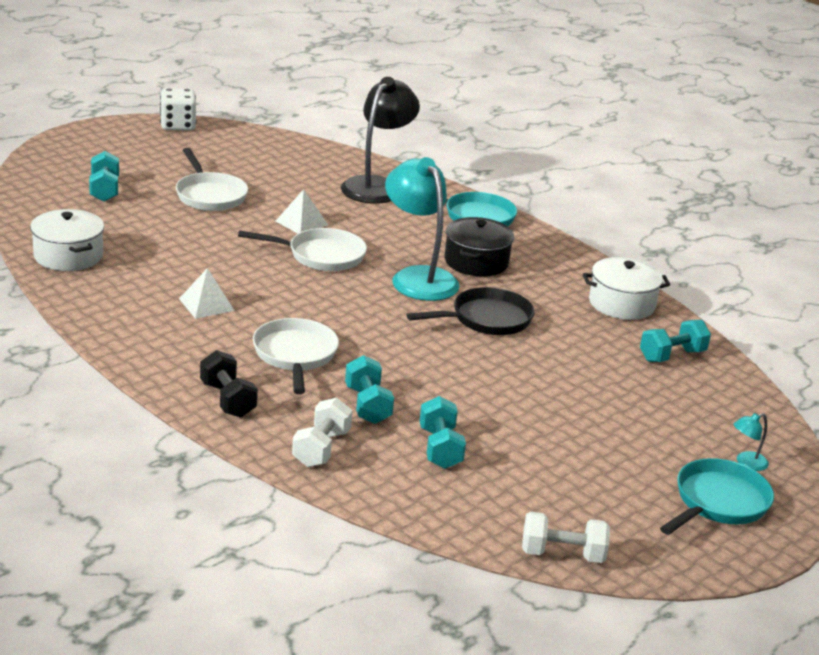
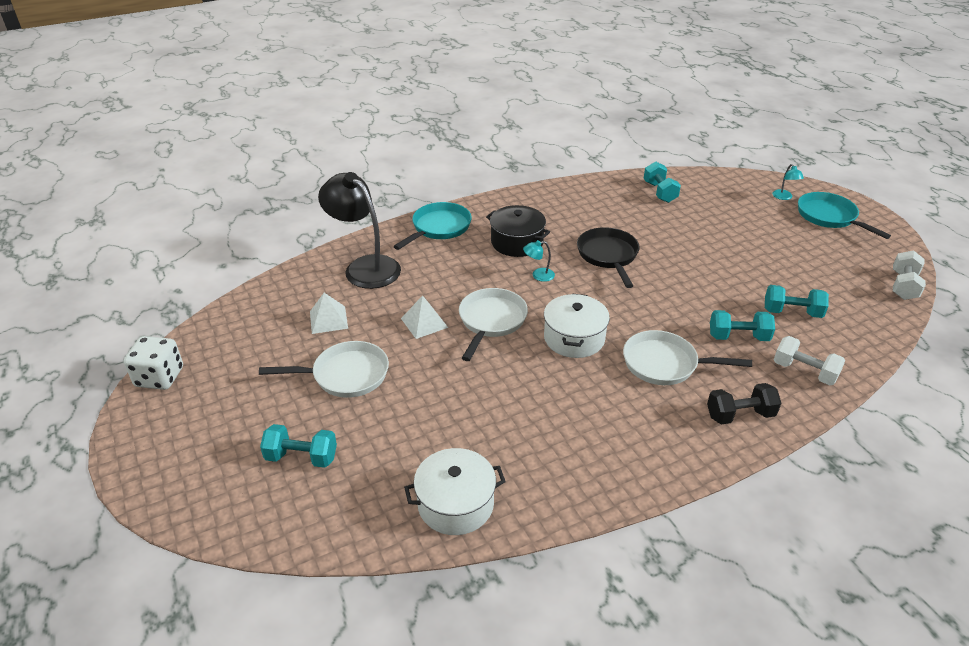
camera: 70 degrees left, 10 degrees up
(206, 304) = (573, 407): white pyramid -> white pyramid (328, 320)
(418, 277) = (538, 275): turquoise lamp -> turquoise lamp, size x0.40
(621, 304) = (589, 195): white pot -> white pot (574, 338)

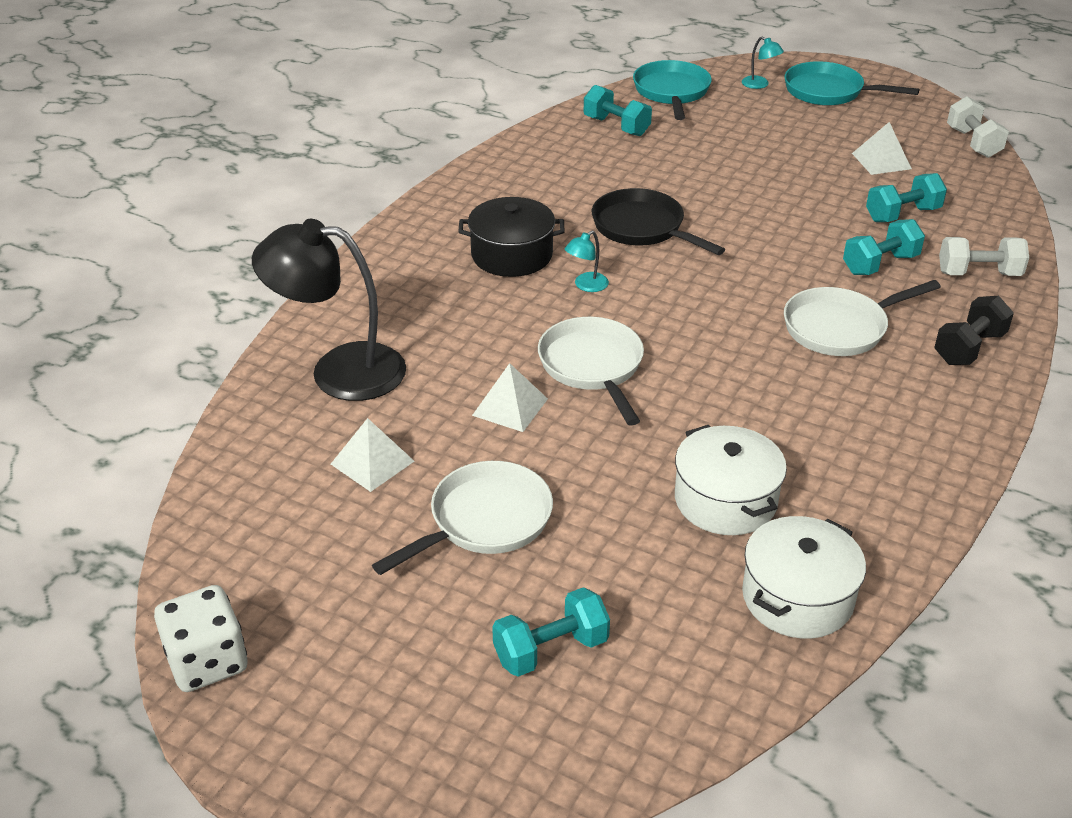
camera: 35 degrees left, 0 degrees up
(439, 228) = (383, 276): turquoise pan -> turquoise pan (671, 92)
(574, 338) = (712, 343): white pot -> white pot (725, 500)
(817, 273) = (881, 161): none -> white pyramid

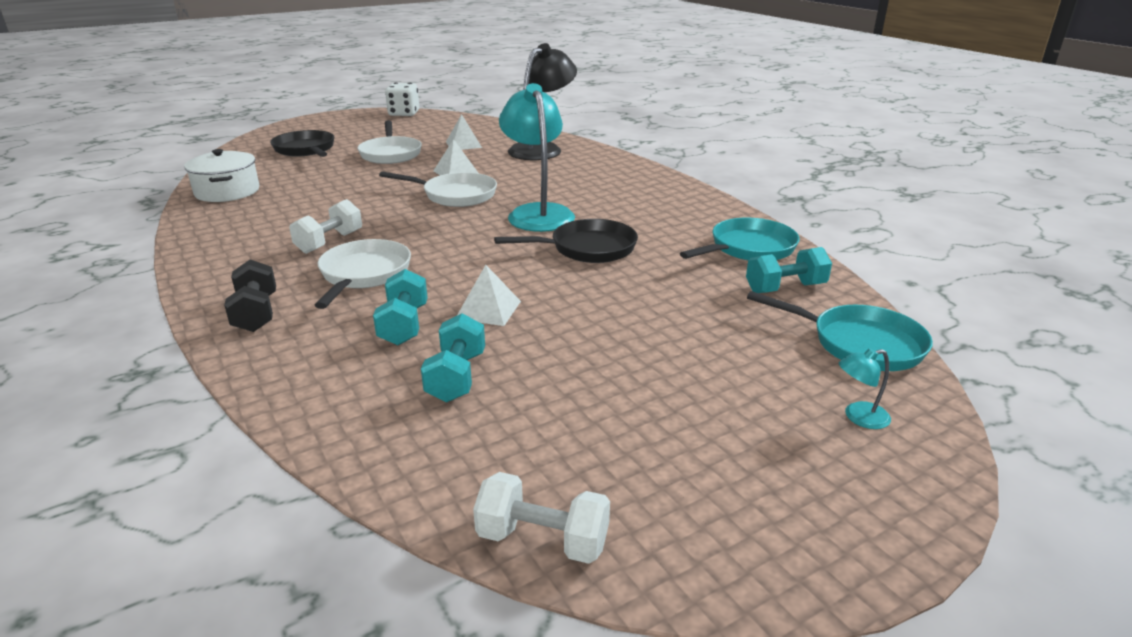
camera: 120 degrees right, 10 degrees down
(511, 255) = (603, 202): black pot -> none
(551, 650) = (305, 150): turquoise dumbbell -> black pan
(586, 286) = (537, 213): turquoise lamp -> turquoise lamp, size x2.49
(725, 500) = (305, 195): white pot -> none
(828, 92) = (807, 472): turquoise pan -> turquoise pan (748, 248)
(881, 161) = (574, 420): white pyramid -> white pyramid (488, 310)
(978, 273) = (314, 370): white dumbbell -> white dumbbell (329, 242)

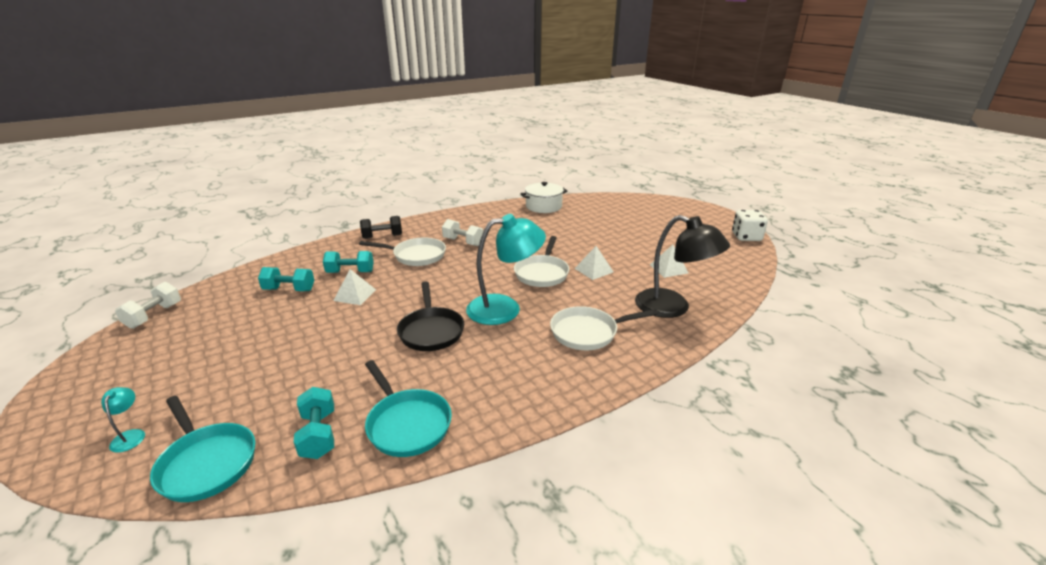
camera: 90 degrees right, 0 degrees up
(305, 150) = (628, 215): black pan -> none
(390, 154) = (630, 242): white pan -> white pan (588, 332)
(860, 344) = (206, 463): turquoise pan -> turquoise pan turned 75 degrees counterclockwise

